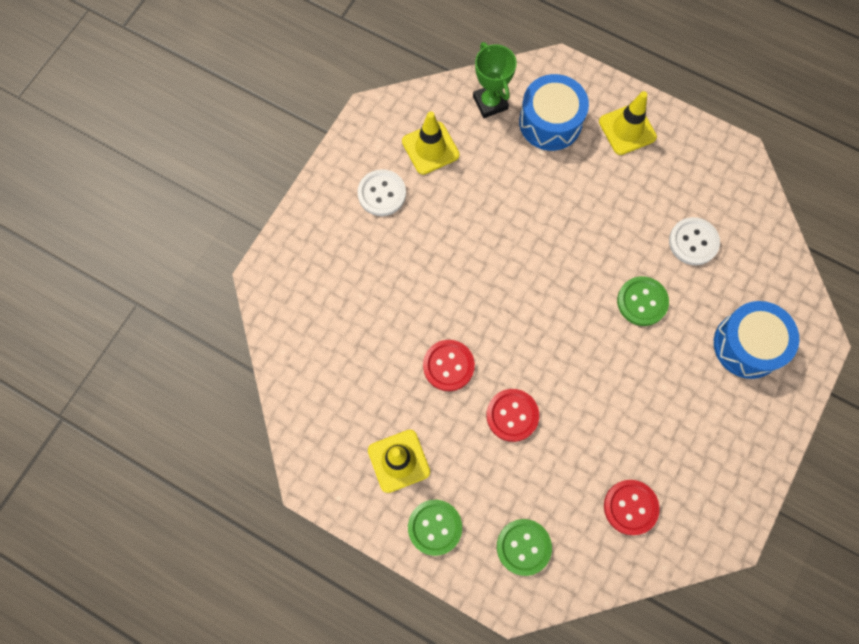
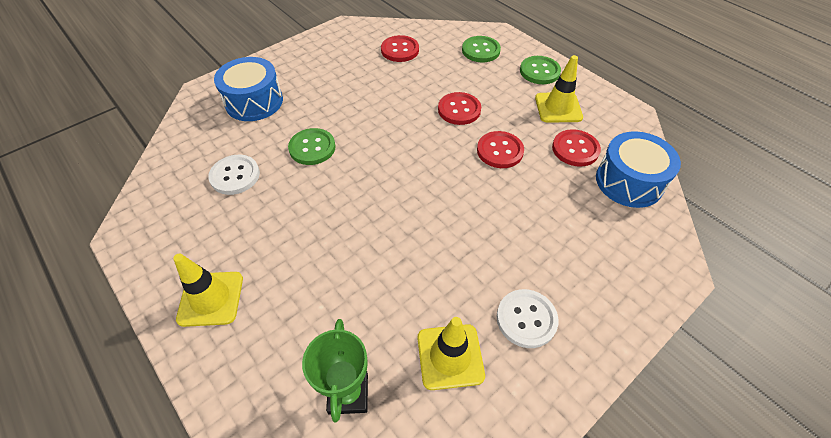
camera: 160 degrees left, 20 degrees down
(369, 397) = (575, 149): none -> red button
(550, 122) = (289, 339): blue drum -> blue drum (629, 181)

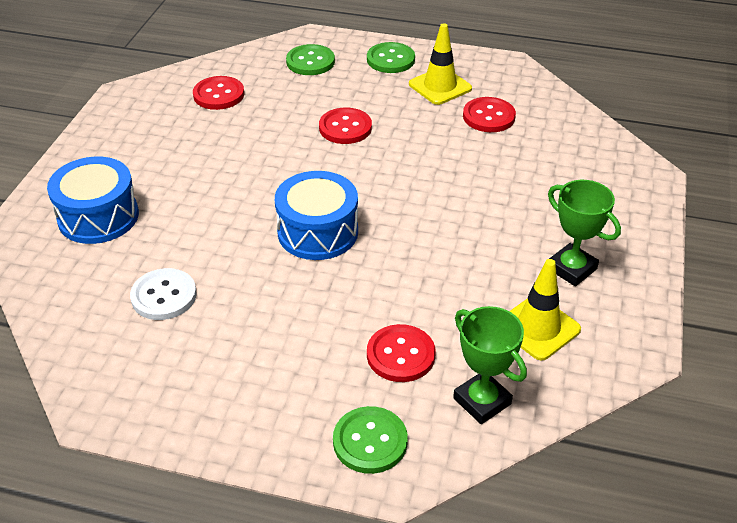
camera: 35 degrees left, 10 degrees down
(211, 298) = (269, 409): yellow traffic cone -> none
(312, 148) = (224, 230): green button -> green button (370, 441)
(500, 151) = (422, 148): red button -> red button (400, 355)
(526, 319) = (571, 268): white button -> green trophy
(629, 181) = (557, 124): blue drum -> blue drum (318, 232)

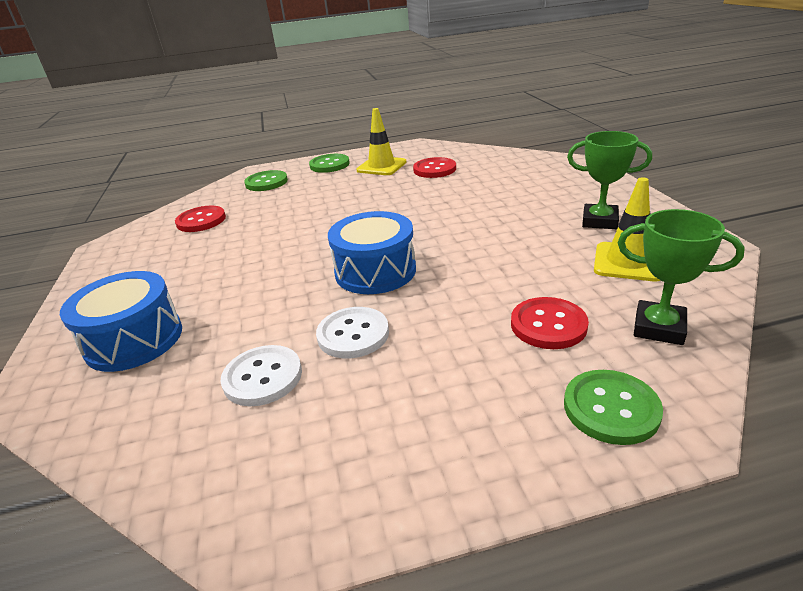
camera: 25 degrees left, 10 degrees down
(251, 289) = (353, 334): none -> white button
(345, 128) = (332, 206): red button -> none

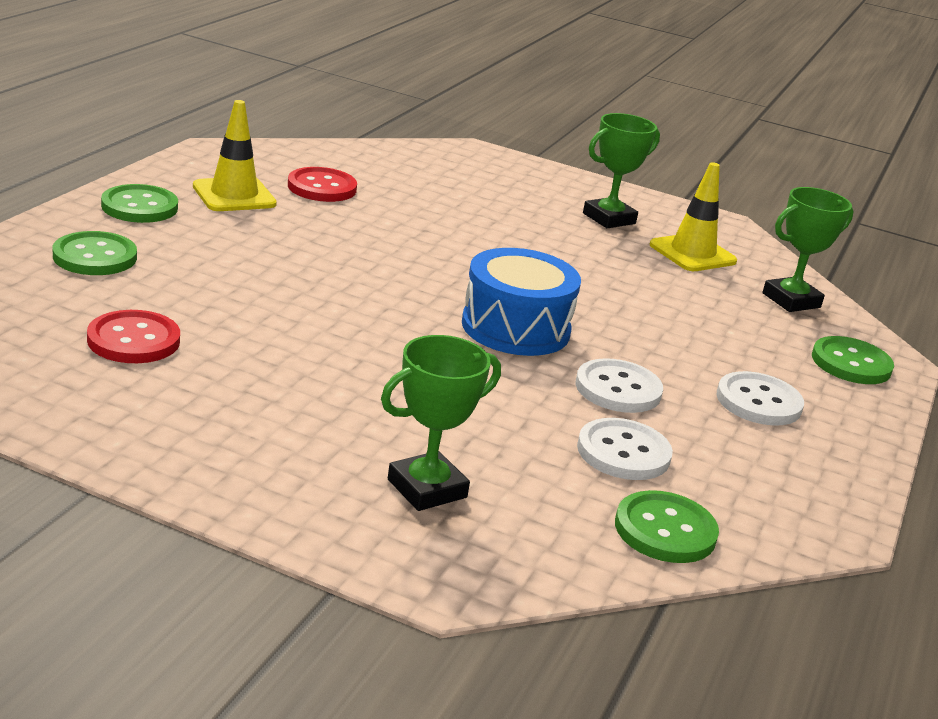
camera: 60 degrees left, 5 degrees down
(134, 340) = (427, 488): blue drum -> green trophy
(166, 445) = (665, 530): none -> green button
(438, 395) = (758, 402): none -> white button
(548, 325) = (731, 324): red button -> none

